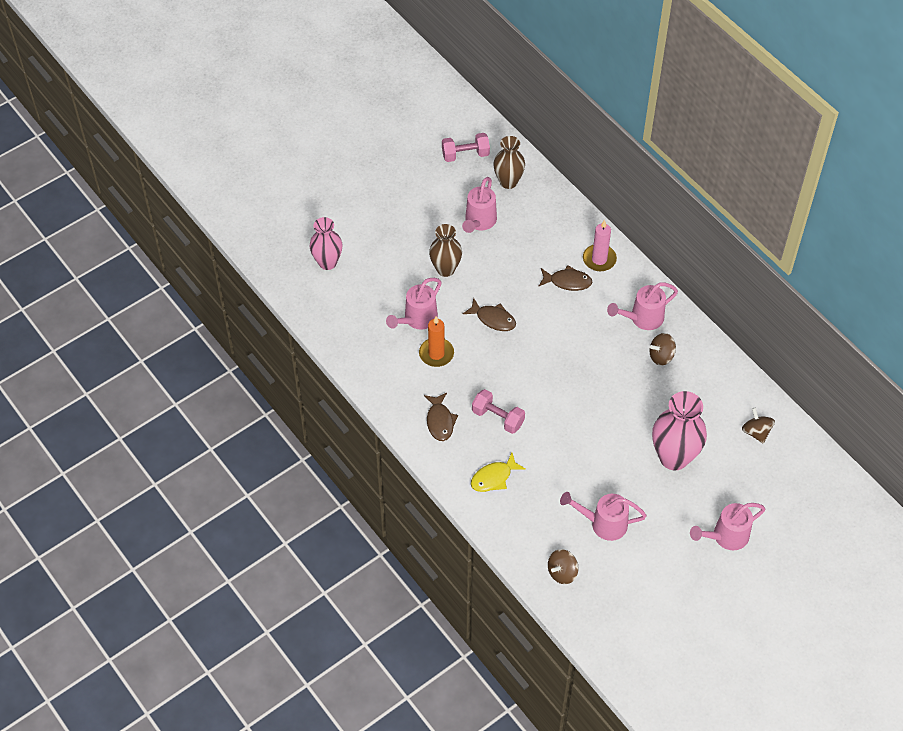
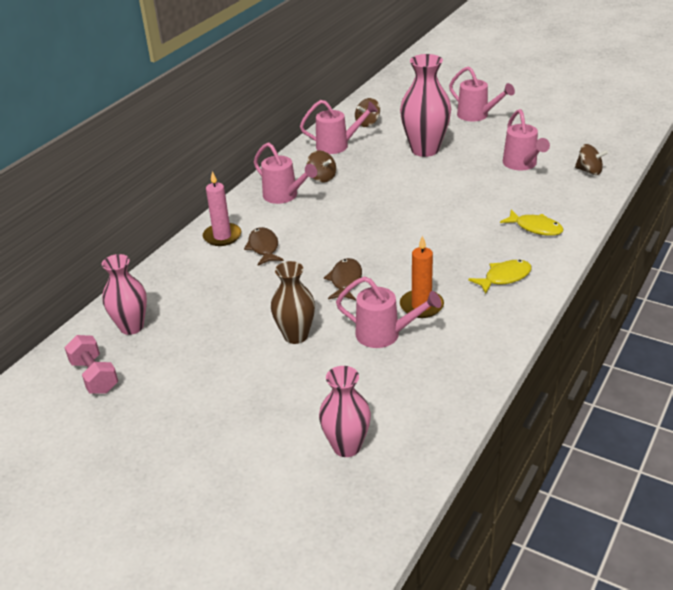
camera: 110 degrees left, 20 degrees down
(440, 421) = (504, 277): brown fish -> yellow fish
(479, 222) = (207, 331): pink watering can -> pink watering can (337, 145)
(498, 418) = (467, 244): pink dumbbell -> none
(508, 182) = (131, 327): brown vase -> pink vase

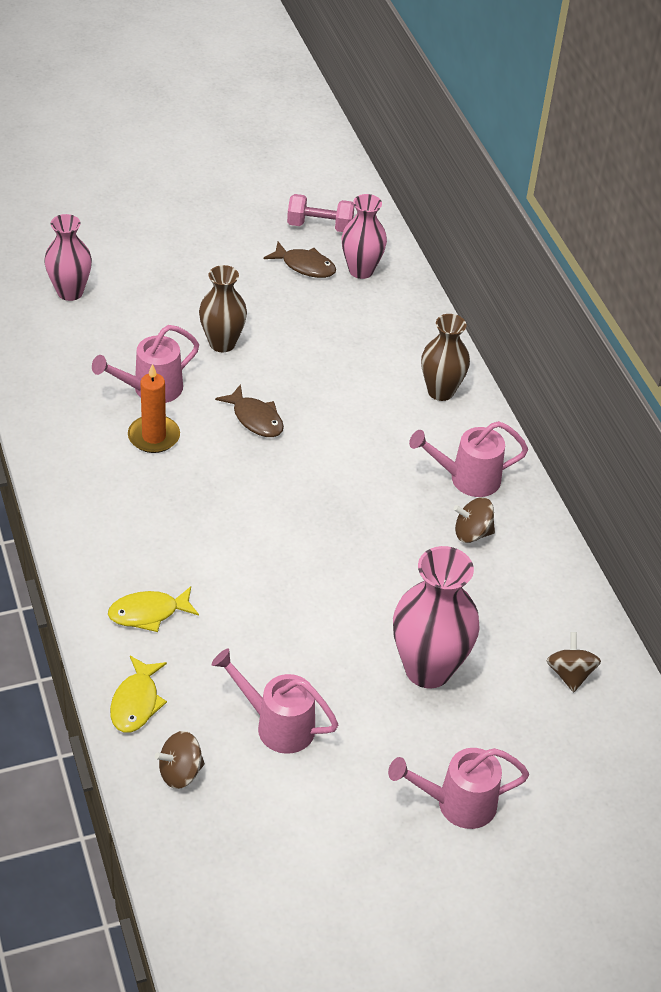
camera: 125 degrees right, 10 degrees up
(222, 236) = (440, 391): pink candle -> brown vase
(264, 247) = (382, 405): brown fish -> brown fish (305, 266)
(337, 145) = (538, 601): pink watering can -> none
(504, 277) = (112, 519): yellow fish -> yellow fish (136, 702)

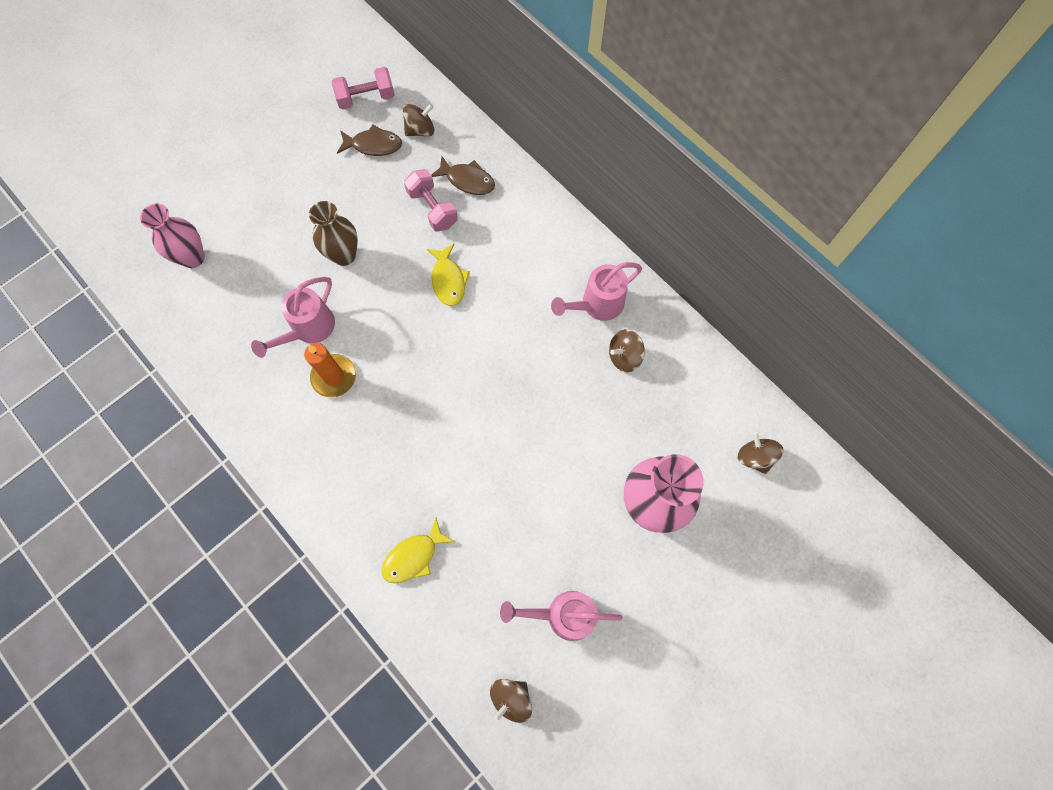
camera: 20 degrees left, 25 degrees up
(136, 702) = (445, 648): yellow fish -> yellow fish (448, 280)
(255, 419) = (407, 321): brown fish -> brown fish (467, 180)
(336, 338) = (432, 208): none -> pink dumbbell
(361, 270) = (420, 130): pink vase -> brown spinning top
(440, 391) = (538, 226): brown vase -> none
(457, 804) = (728, 620): pink watering can -> none

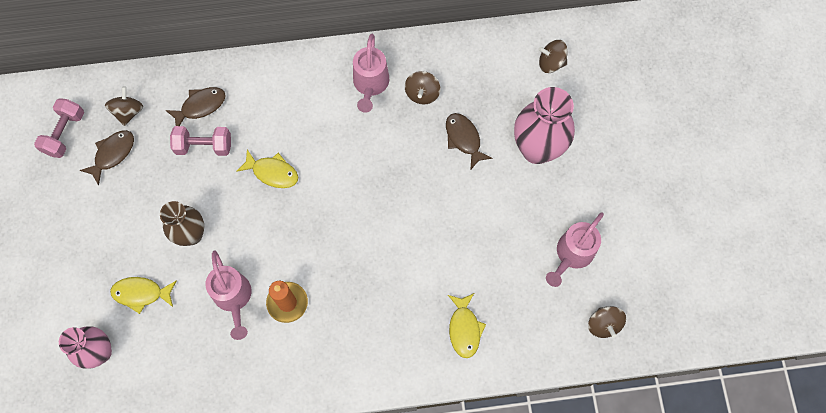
camera: 55 degrees left, 0 degrees up
(264, 253) = (141, 293): none -> yellow fish
(607, 426) = (464, 139): none -> brown fish

